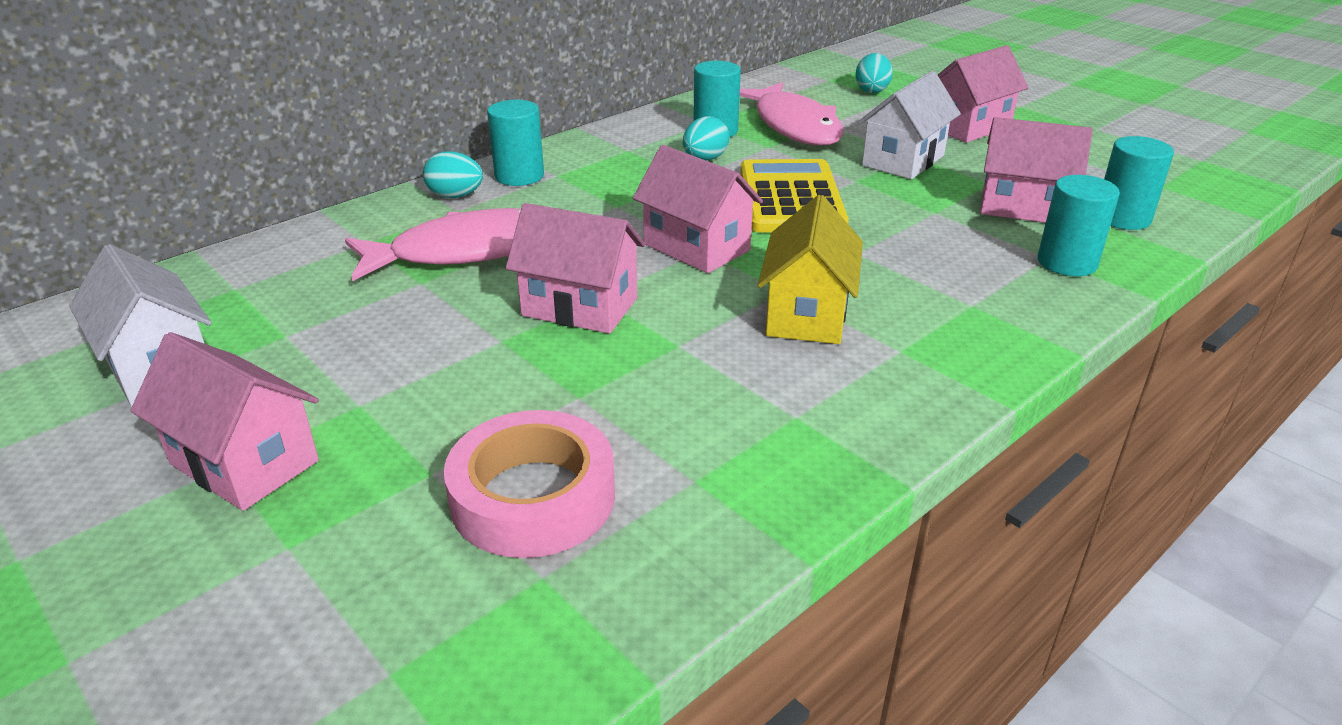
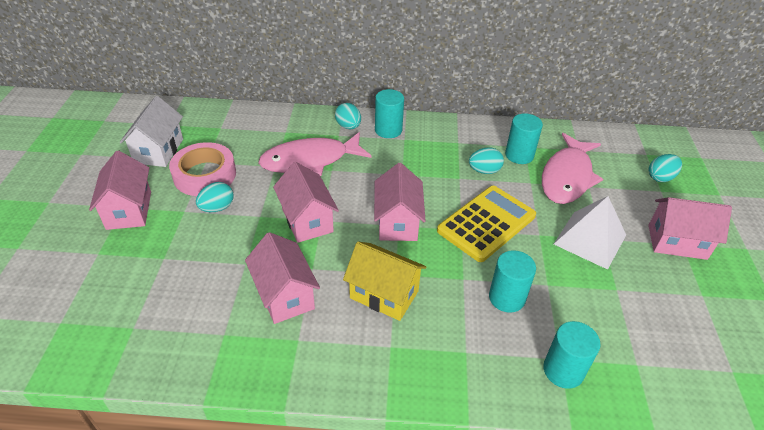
camera: 45 degrees right, 10 degrees up
(413, 369) = (217, 208): none -> turquoise egg
(466, 251) = (310, 160): pink fish -> pink fish turned 135 degrees clockwise
(533, 497) = (173, 294): pink tape -> pink tape (205, 175)
(807, 314) = (384, 294): yellow house -> yellow house turned 60 degrees clockwise
(903, 160) = (590, 239): white house -> white pyramid
(1023, 207) = (606, 318): pink house -> pink house (285, 295)
(1122, 218) = (656, 371): turquoise cylinder -> turquoise cylinder (506, 298)

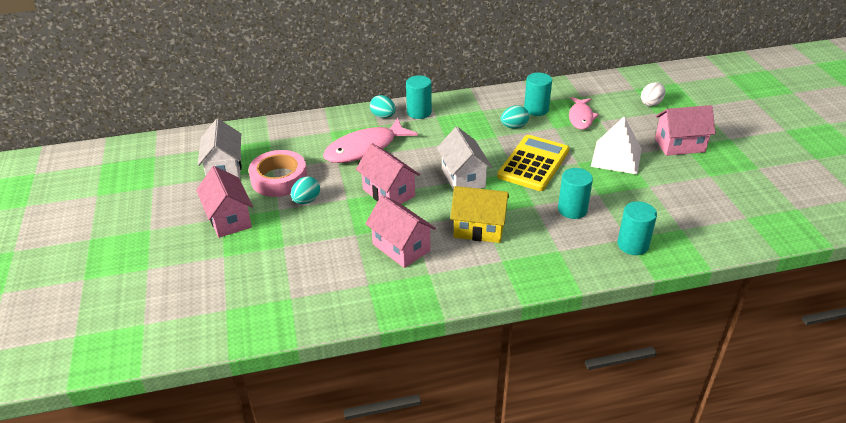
camera: 15 degrees left, 5 degrees down
(397, 222) = (463, 178): pink house -> white house
(567, 177) = (581, 117): pink fish -> pink fish, size x0.62
(660, 177) = (651, 103): turquoise egg -> white egg

